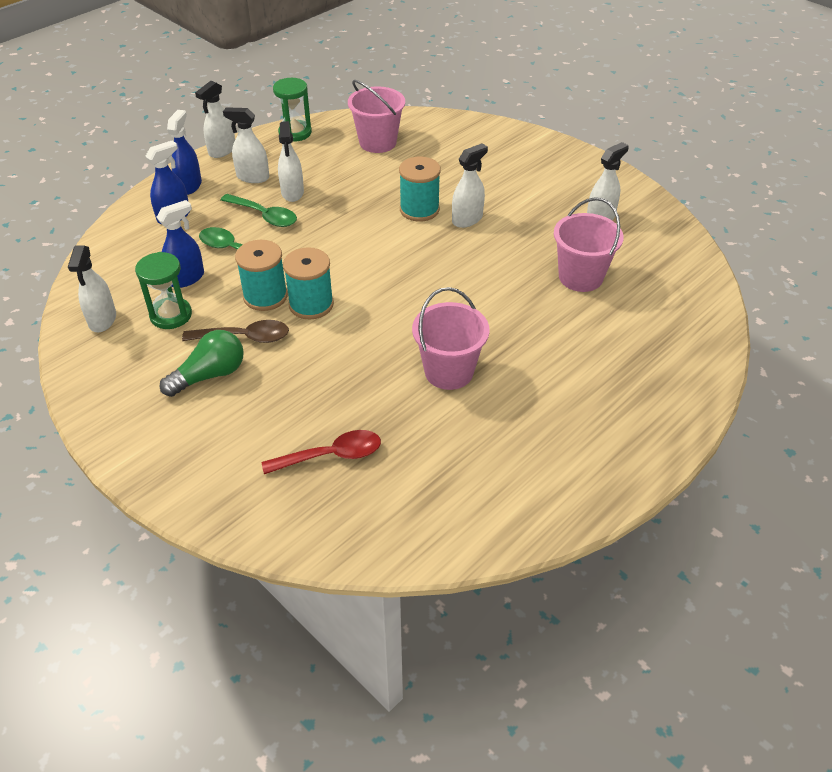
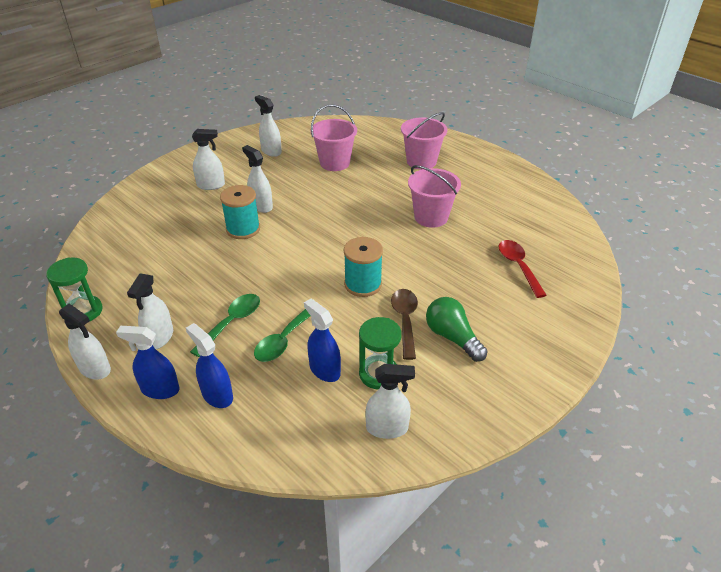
camera: 90 degrees left, 5 degrees down
(265, 296) = (352, 312): turquoise spool -> none
(292, 192) = (197, 306): white spray bottle -> white spray bottle (211, 185)
(377, 142) = (128, 253): pink bucket -> pink bucket (421, 161)

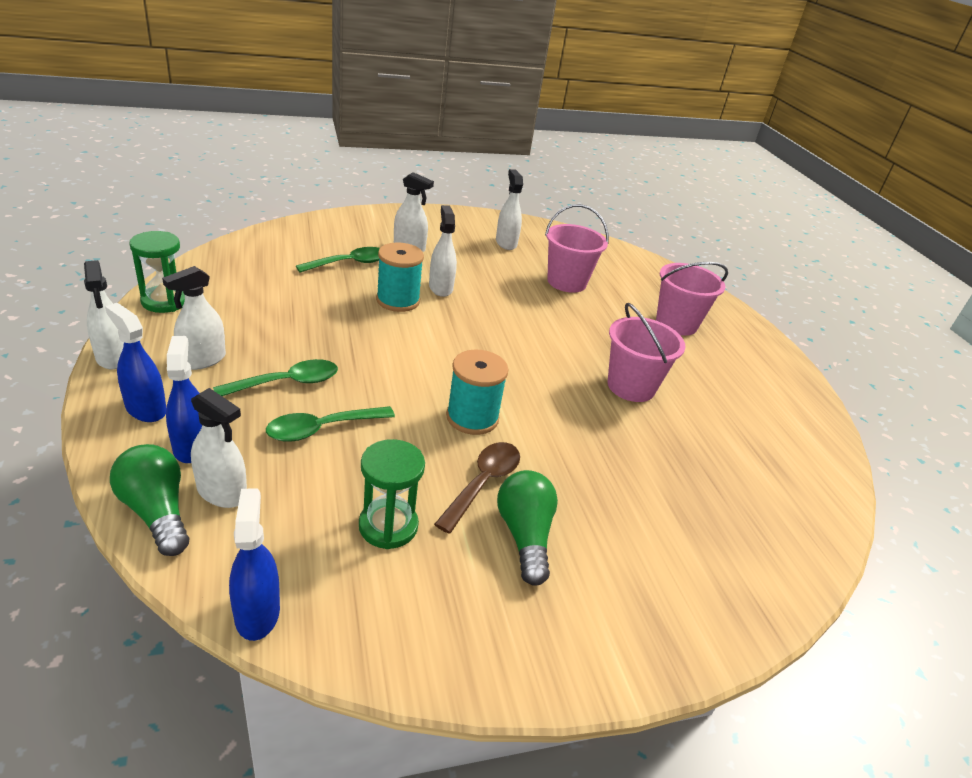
camera: 25 degrees right, 5 degrees down
(183, 217) = (349, 263): none -> green spoon
(241, 444) = (157, 511): none -> green light bulb
(324, 370) = (331, 485): blue spray bottle -> blue spray bottle (257, 612)
(387, 428) = (332, 595): white spray bottle -> white spray bottle (222, 492)
(518, 266) = (699, 498): red spoon -> none

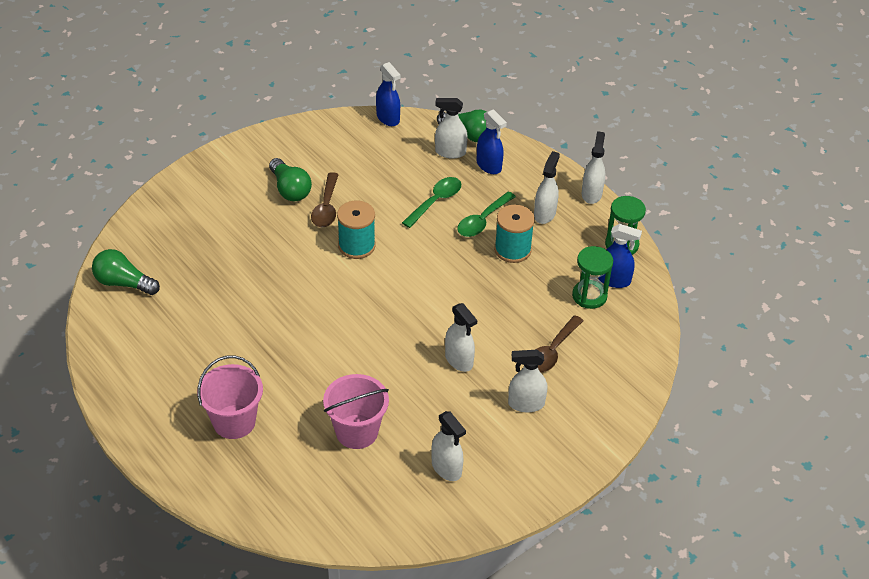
camera: 160 degrees right, 10 degrees up
(113, 357) = (591, 194): white spray bottle -> white spray bottle turned 60 degrees clockwise
(146, 409) = (534, 174): blue spray bottle -> blue spray bottle (614, 280)
(349, 263) = (552, 351): green spoon -> brown spoon
(388, 526) = (360, 168): green hourglass -> green hourglass (589, 296)
(398, 300) = (479, 326): turquoise spool -> turquoise spool (512, 250)
(631, 386) = (258, 322): pink bucket -> none
(802, 490) = (123, 283): none -> green light bulb

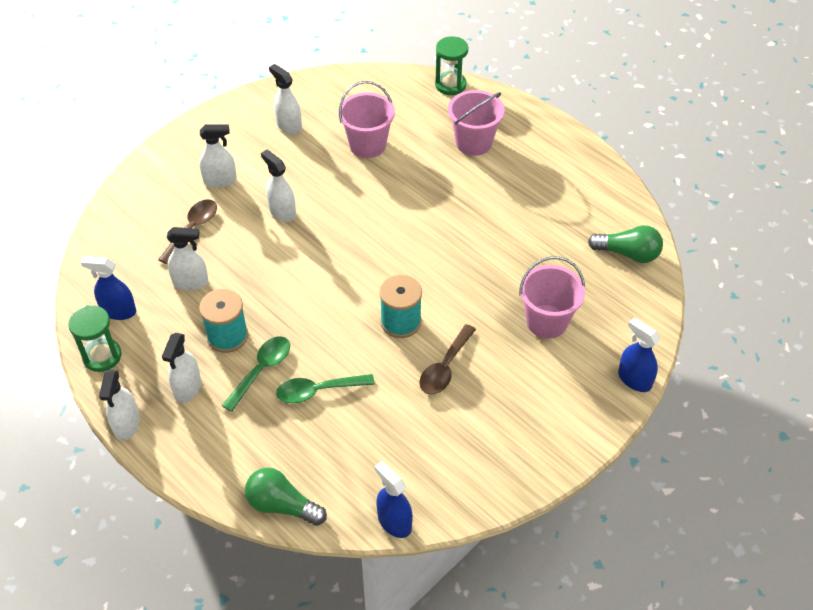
camera: 175 degrees right, 5 degrees up
(226, 233) = (547, 321): none -> pink bucket
(290, 189) = (494, 388): green light bulb -> none
(326, 207) = (445, 367): brown spoon -> brown spoon turned 150 degrees counterclockwise
(435, 201) = (318, 391): green spoon -> green spoon turned 45 degrees clockwise
(450, 152) = (305, 471): white spray bottle -> white spray bottle (191, 282)
(489, 166) = (254, 454): blue spray bottle -> blue spray bottle (634, 379)
(589, 296) = (148, 290): green hourglass -> green hourglass (450, 85)

